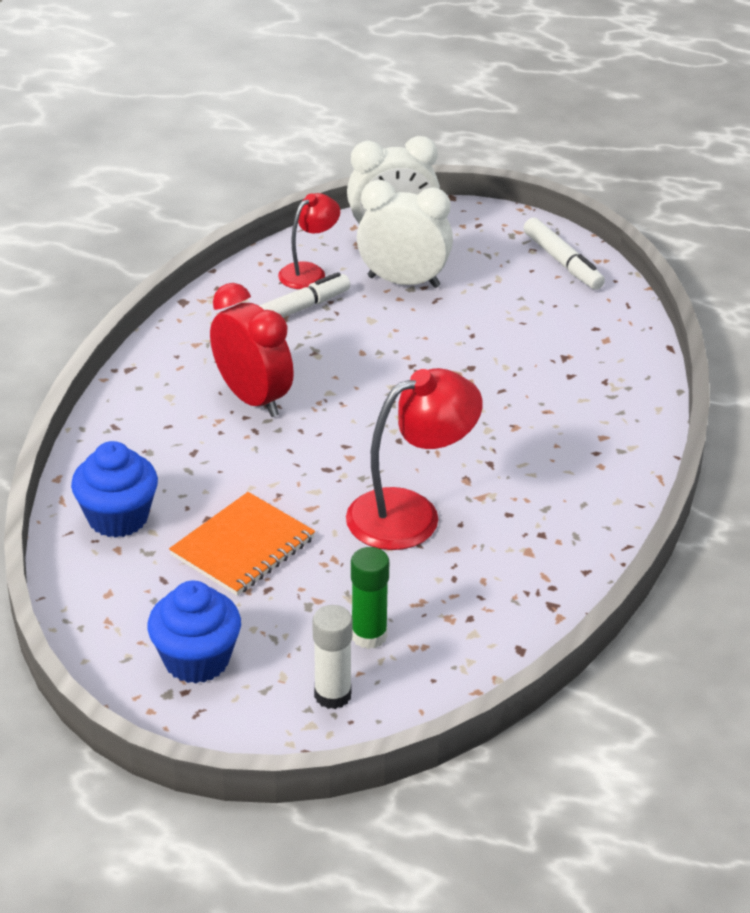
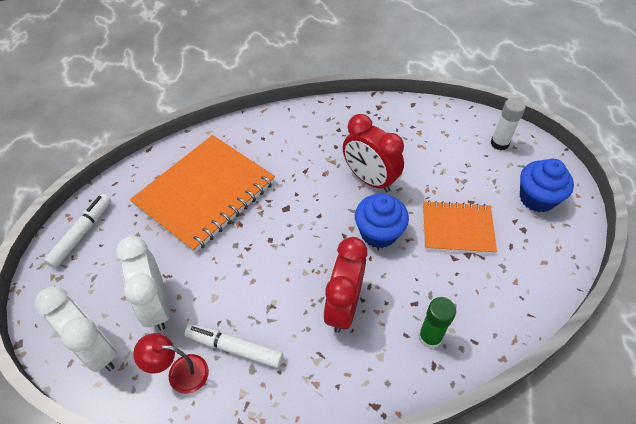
camera: 125 degrees left, 15 degrees up
(118, 518) = (497, 299): blue cupcake -> blue cupcake (378, 233)
(369, 636) = (457, 151): green glue stick -> green glue stick (430, 337)
(411, 513) = (369, 179): red lamp -> red clock
(536, 365) = (205, 193): none -> orange notebook

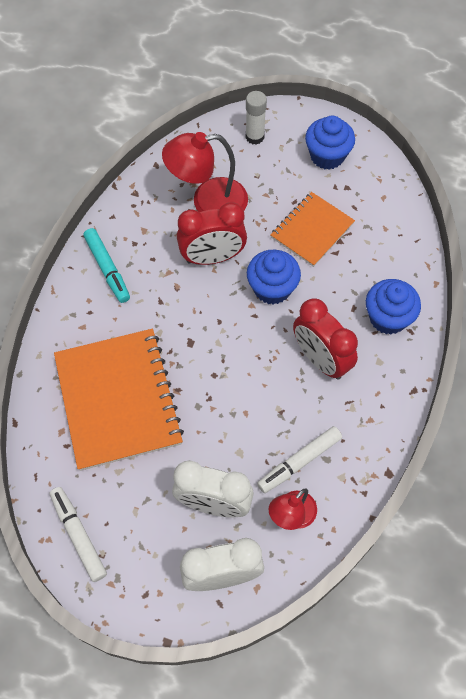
camera: 55 degrees left, 10 degrees up
(305, 127) = (107, 269): none -> turquoise marker
(413, 149) = (208, 202): none -> red lamp
(430, 337) = (388, 318): green glue stick -> blue cupcake

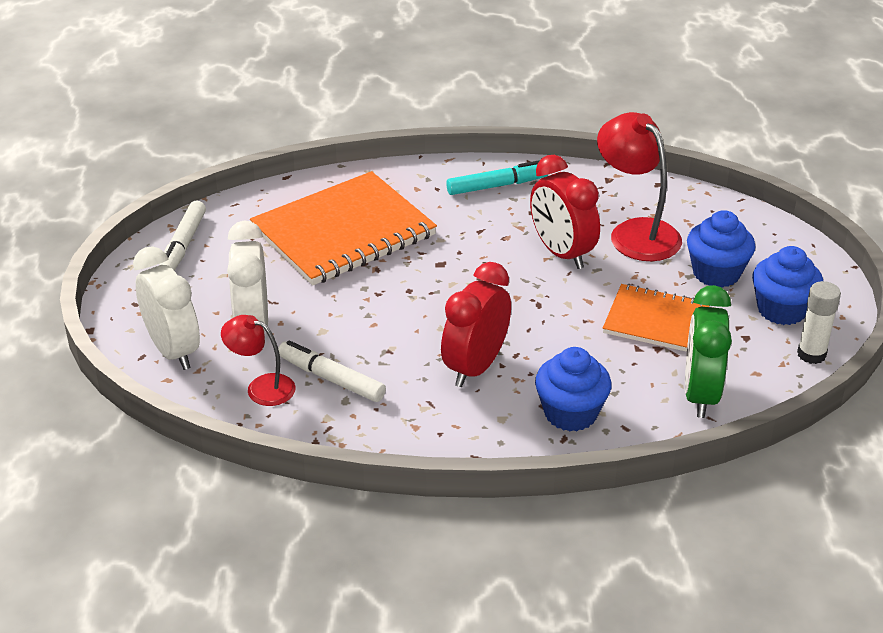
camera: 70 degrees right, 25 degrees down
(78, 535) = (183, 245): white marker -> white marker turned 150 degrees clockwise
(107, 269) = (497, 186): turquoise marker -> turquoise marker turned 150 degrees counterclockwise
(255, 137) = (760, 245): white glue stick -> white glue stick (811, 354)
(272, 288) = (550, 307): blue cupcake -> blue cupcake (716, 273)
(394, 236) = (700, 394): none -> green clock

